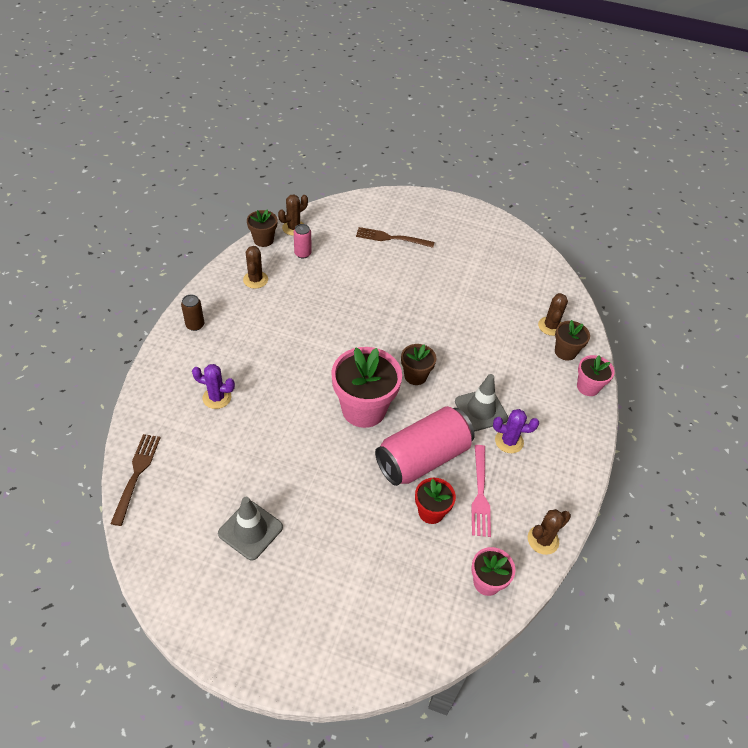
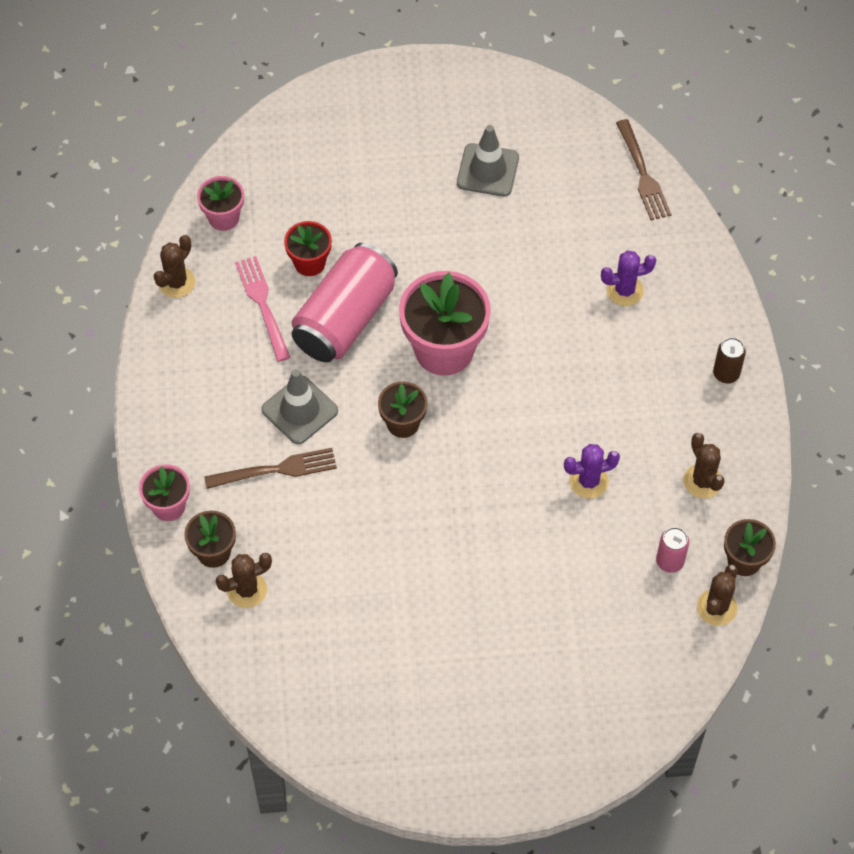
camera: 160 degrees right, 10 degrees up
(391, 238) = (555, 659): brown fork -> brown fork (276, 470)
(509, 441) = (250, 382): purple cactus -> purple cactus (588, 481)
(550, 326) = (247, 590): brown cactus -> brown cactus turned 75 degrees clockwise

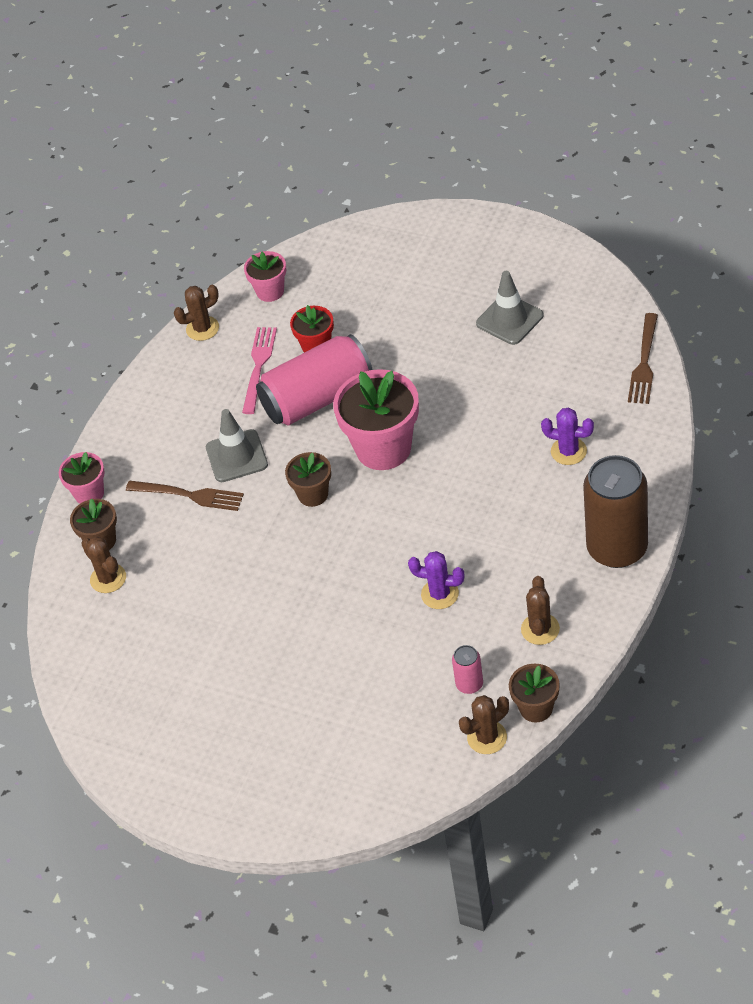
camera: 35 degrees right, 10 degrees down
(247, 590) = (108, 578): brown cactus -> brown cactus turned 45 degrees clockwise
(726, 373) = (617, 548): brown can -> brown can, size x2.28

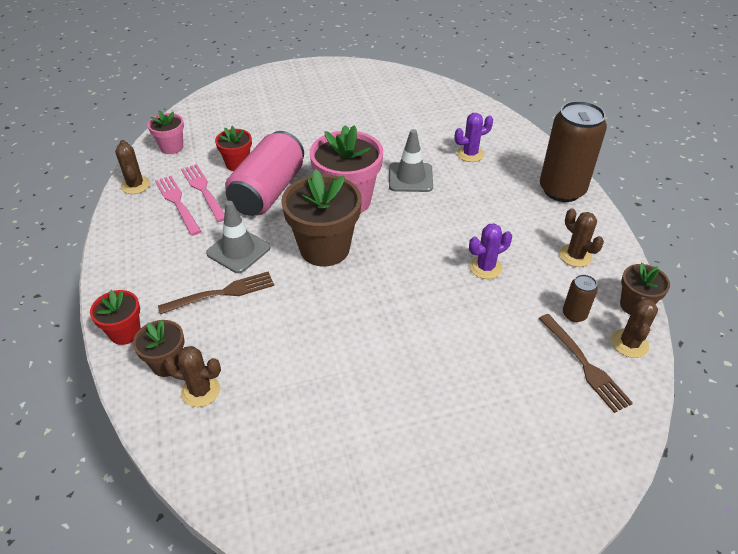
camera: 45 degrees left, 5 degrees down
(89, 494) = (125, 333): pink flower pot -> red flower pot
(202, 328) = (135, 185): brown cactus -> brown cactus turned 45 degrees counterclockwise
(224, 371) = (177, 203): none -> pink fork
(313, 494) = (324, 249): brown flower pot -> brown flower pot, size x1.86
(469, 684) = (574, 314): pink can -> brown can
(509, 319) = (356, 106): grey traffic cone -> grey traffic cone (410, 178)
(644, 362) = (460, 98): brown fork -> brown fork (584, 364)

